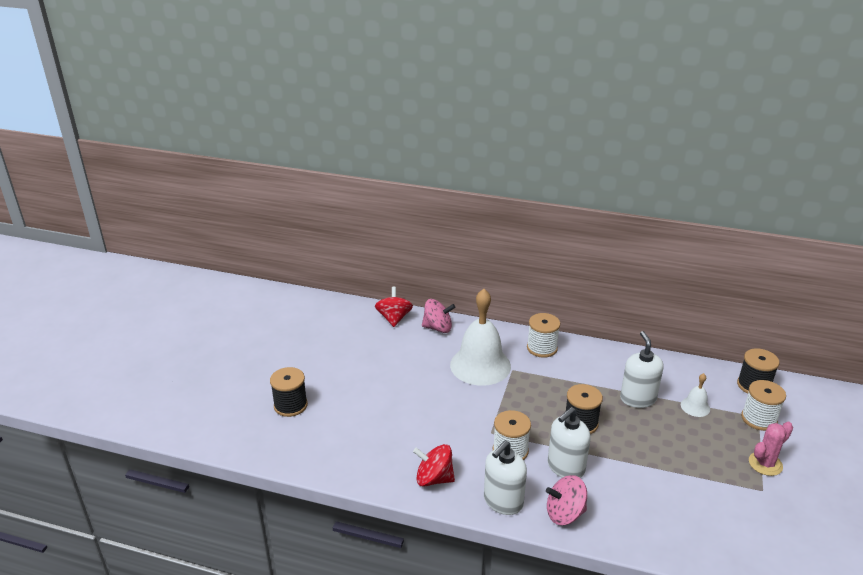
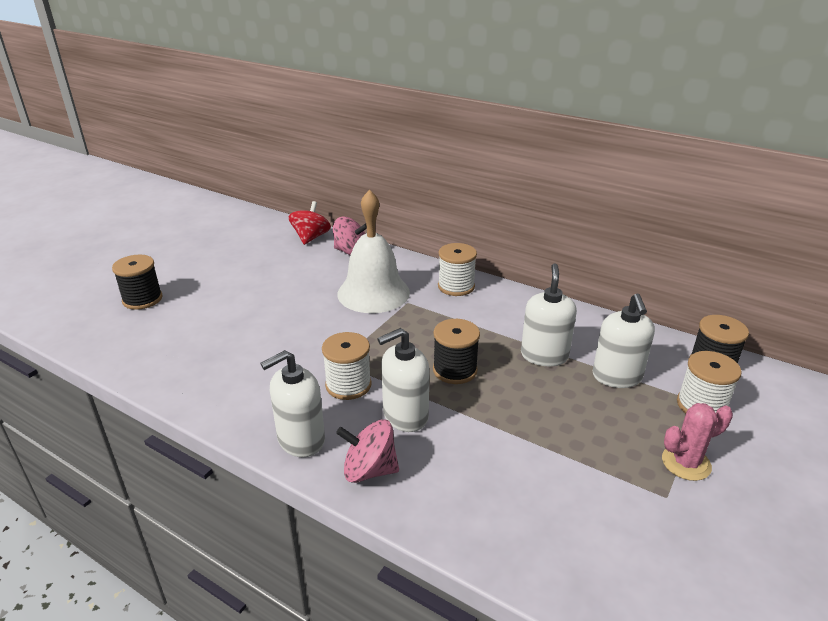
camera: 15 degrees right, 0 degrees up
(434, 478) = (237, 398): red spinning top -> none
(695, 407) = (617, 377): white bell -> white soap dispenser

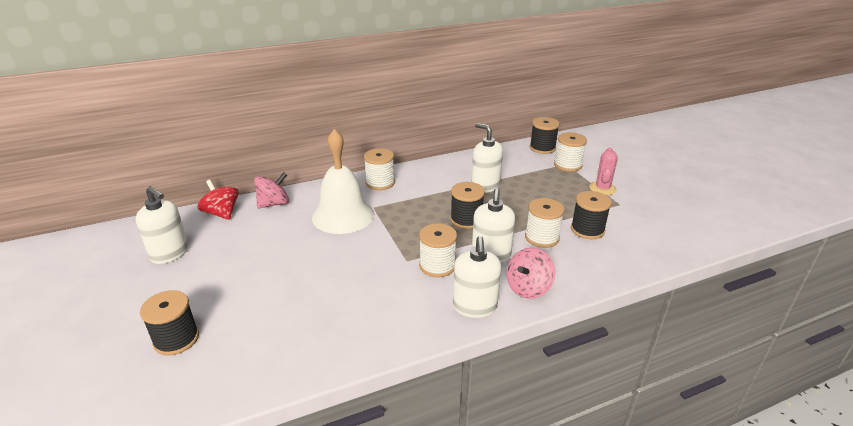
camera: 55 degrees left, 0 degrees up
(485, 444) = (542, 237): none -> white spool
(553, 482) = (587, 230): none -> black spool
(617, 377) = (525, 174): white soap dispenser -> white soap dispenser (170, 253)

